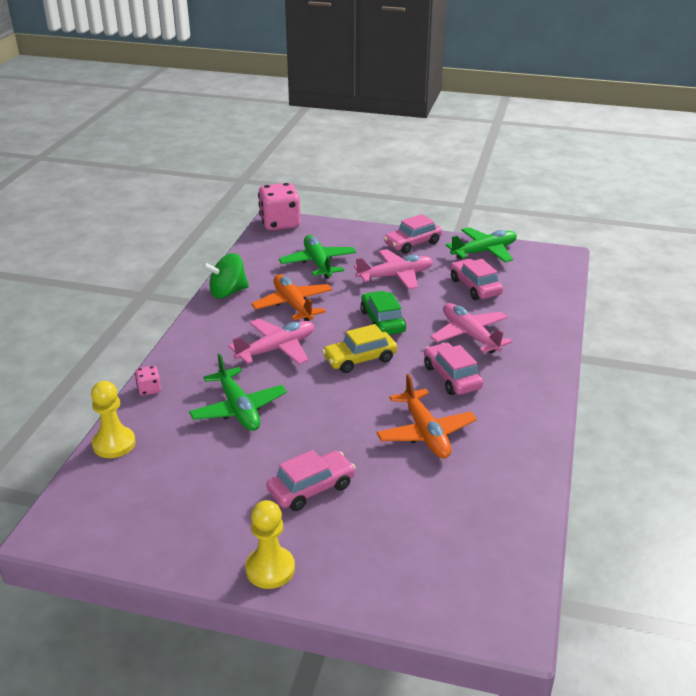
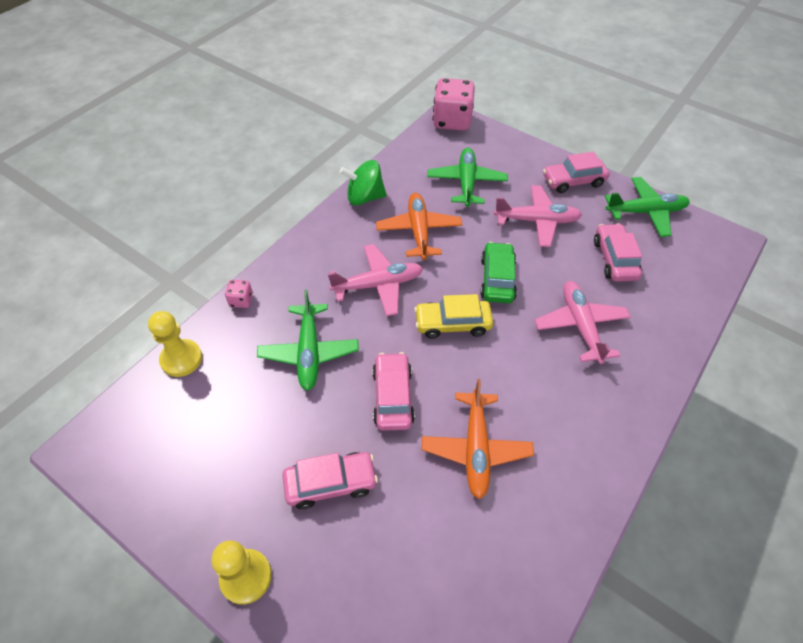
camera: 20 degrees right, 20 degrees up
(451, 377) = (536, 379): pink car -> pink car (392, 397)

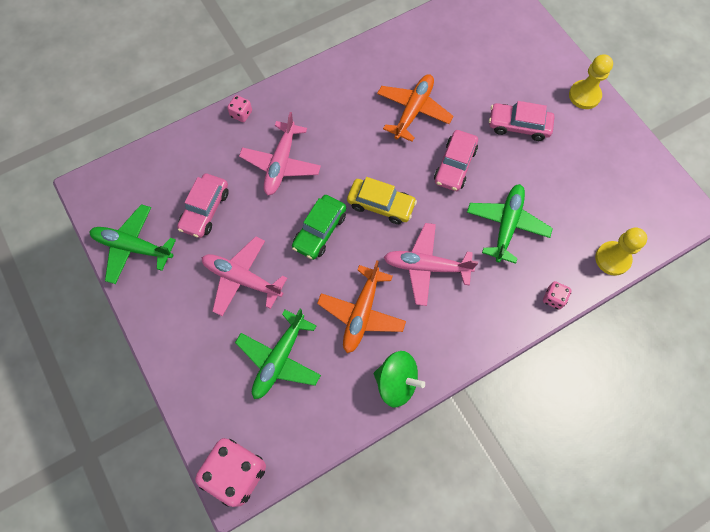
camera: 155 degrees left, 15 degrees up
(573, 181) = (169, 314): pink car -> none
(665, 362) = (241, 114): none -> pink dice

